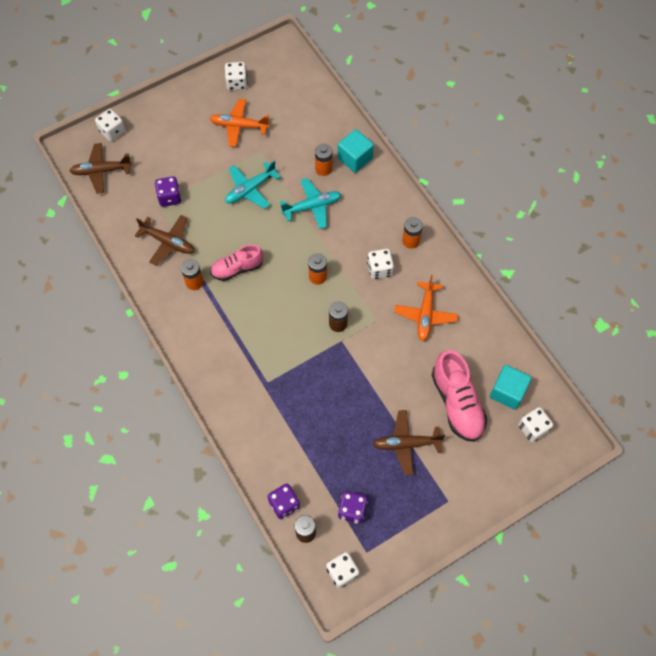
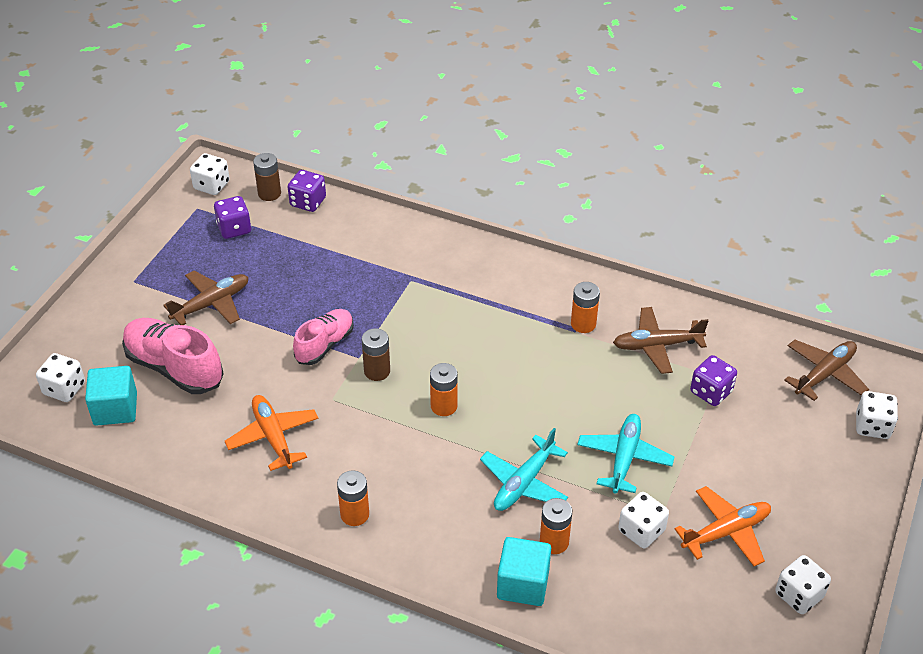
camera: 145 degrees right, 20 degrees down
(237, 268) = (549, 363): pink shoe -> pink shoe (325, 345)
(379, 269) = (371, 456): white dice -> white dice (641, 531)

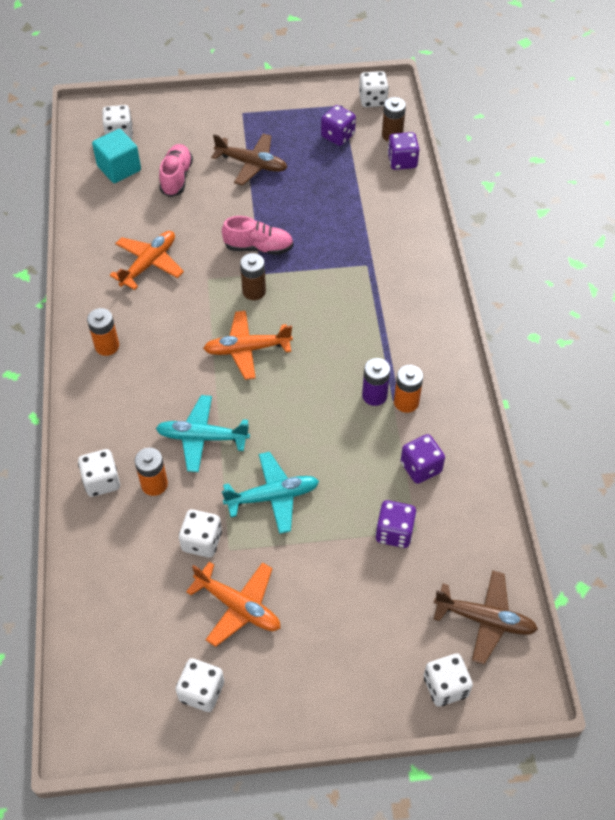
camera: 60 degrees right, 10 degrees up
(174, 368) = (176, 177): pink shoe -> pink shoe, size x0.65
(444, 406) = (247, 349): orange battery -> orange plane
(523, 584) = (102, 481): turquoise cube -> white dice
(561, 341) = (374, 395): none -> purple battery
(656, 346) = (421, 467): brown plane -> purple dice

